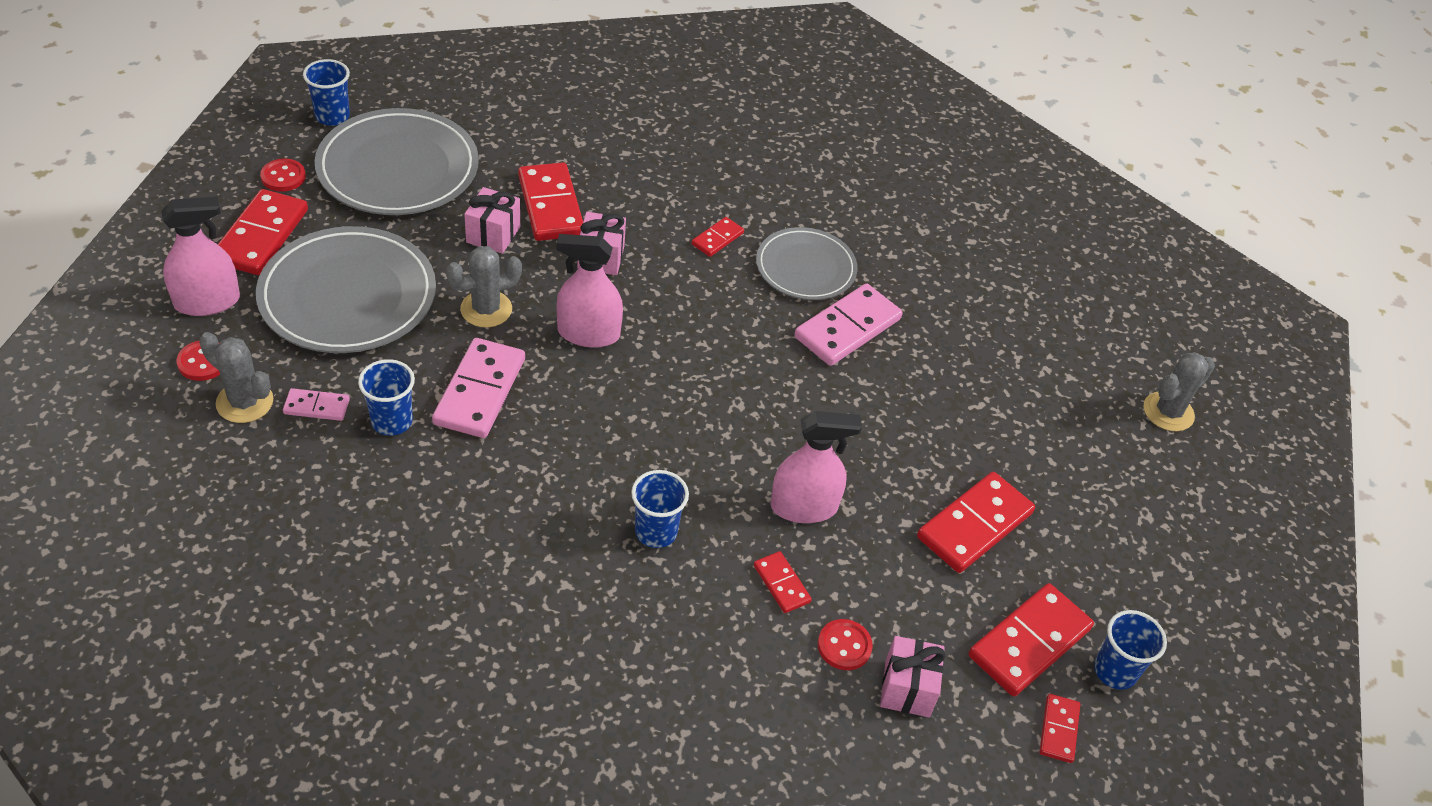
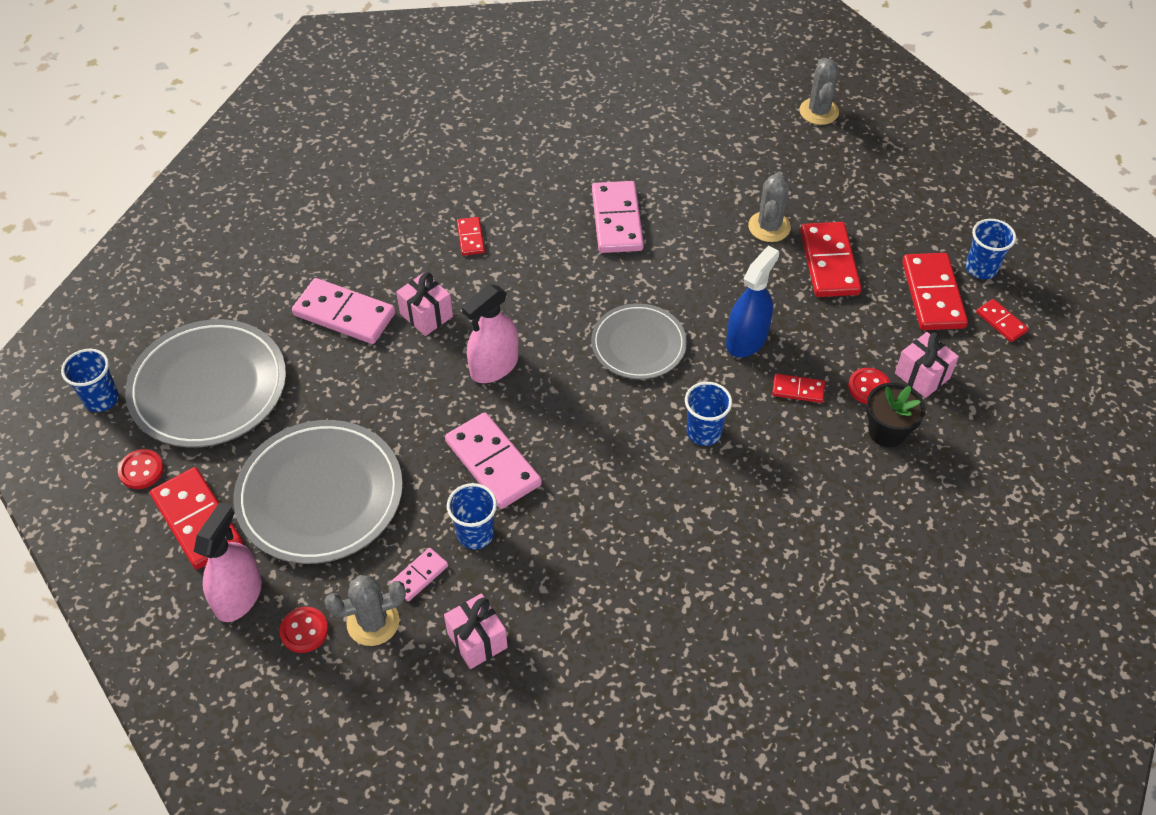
camera: 45 degrees left, 5 degrees up
(486, 309) = (415, 414): grey cactus -> grey cactus (769, 227)
(493, 234) = (341, 367): pink gift -> pink gift (477, 640)
(551, 205) = (344, 314): red domino -> pink domino
(801, 693) = (887, 431): none -> black flower pot
(804, 507) = (746, 339): pink spray bottle -> blue spray bottle
(805, 268) = (543, 207): grey plate -> grey plate (638, 344)

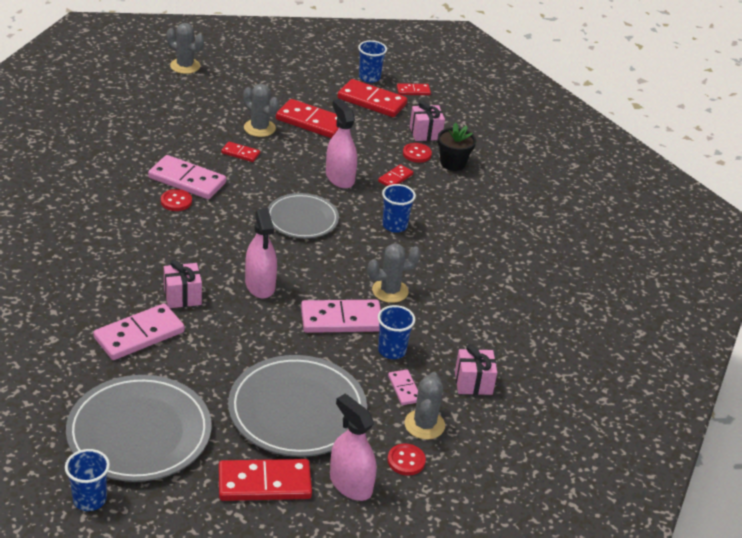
camera: 65 degrees left, 15 degrees down
(141, 470) = (187, 499): red button -> red button (176, 201)
(470, 238) = (131, 247): red domino -> red domino (240, 153)
(578, 484) = (390, 291): none -> grey cactus
(746, 339) = (339, 178): blue spray bottle -> pink spray bottle

